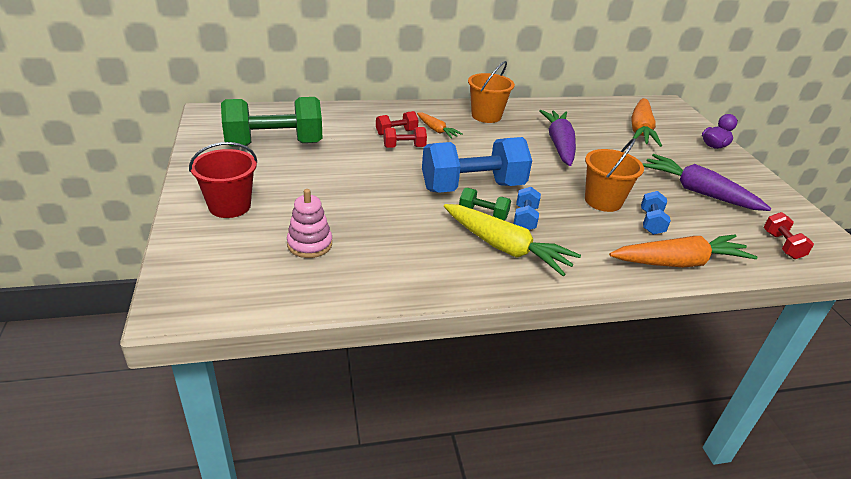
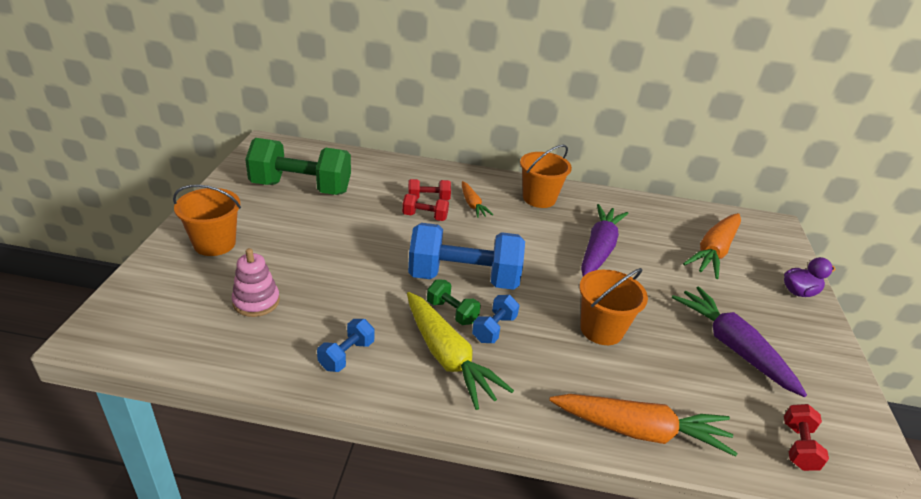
camera: 20 degrees right, 0 degrees up
(229, 206) = (214, 244): red bucket -> orange bucket
(651, 222) = (642, 371): blue dumbbell -> blue dumbbell (346, 355)

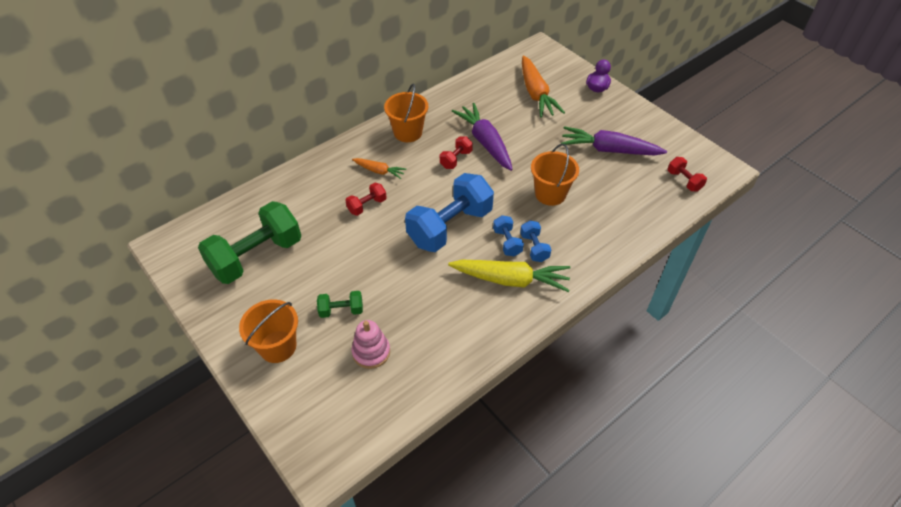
camera: 45 degrees left, 15 degrees up
(346, 355) = (466, 329): blue dumbbell -> blue dumbbell (534, 247)
(428, 199) = (348, 190): red dumbbell -> red dumbbell (456, 159)
(452, 312) = (475, 253): green dumbbell -> green dumbbell (341, 310)
(640, 431) = (629, 233): orange carrot -> none

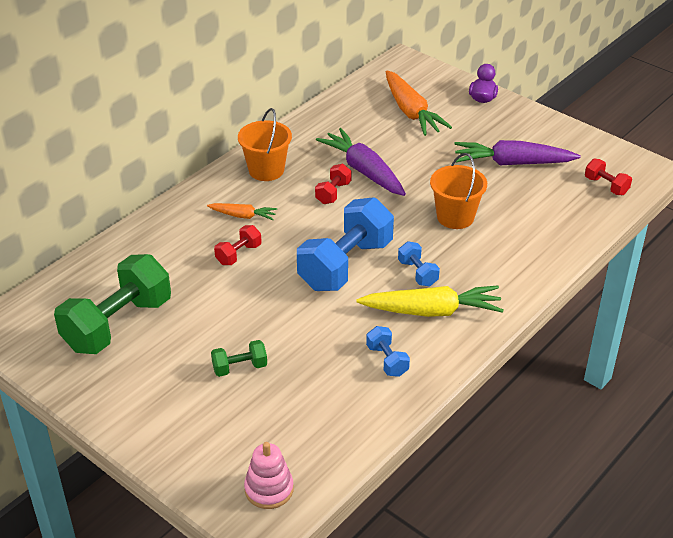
camera: 10 degrees left, 10 degrees down
(278, 346) = (173, 414): orange bucket -> none
(371, 352) = (288, 405): pink stacking toy -> pink stacking toy (269, 489)
(534, 247) = (451, 275): blue dumbbell -> blue dumbbell (387, 360)

